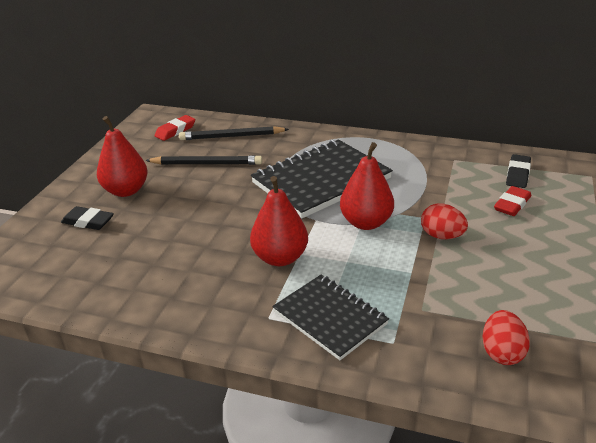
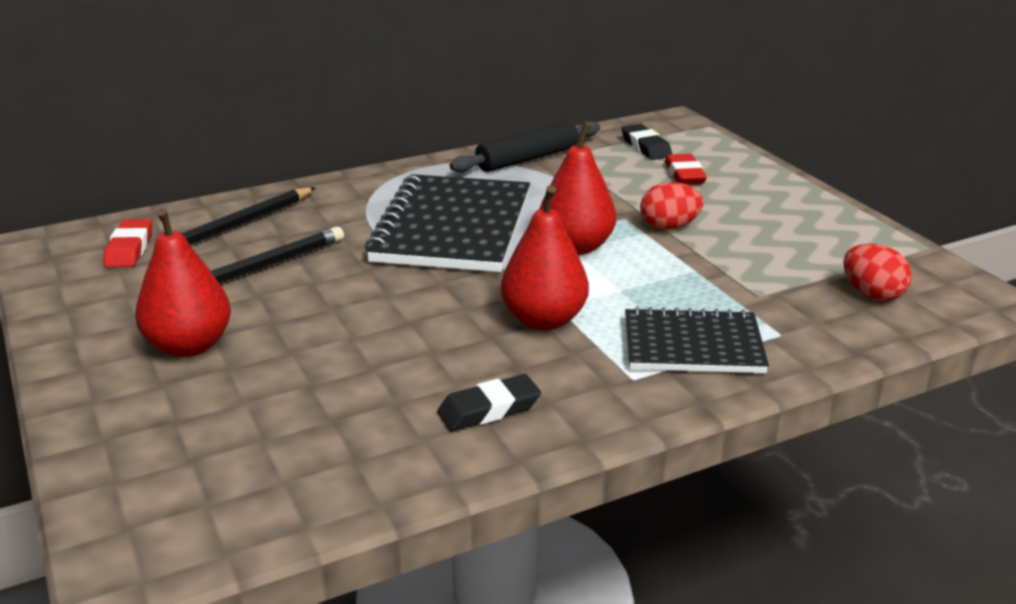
camera: 45 degrees left, 5 degrees down
(88, 222) = (199, 406): black eraser -> black eraser (489, 409)
(429, 154) = (527, 159): none -> black rolling pin

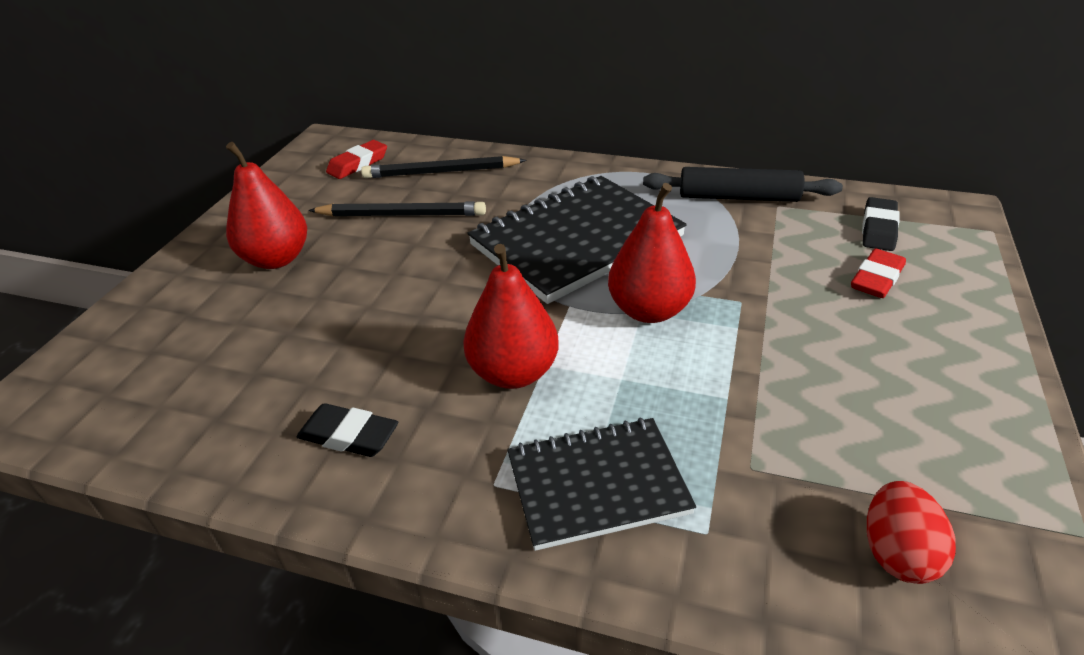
camera: 45 degrees right, 10 degrees up
(669, 227) = (771, 333): red egg -> none
(692, 345) = (597, 484): black notebook -> black notebook turned 60 degrees counterclockwise

